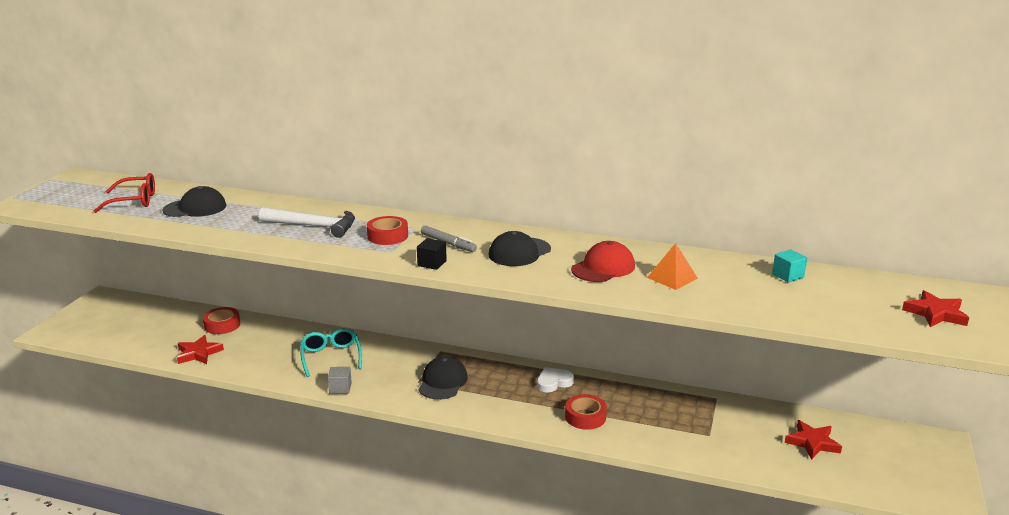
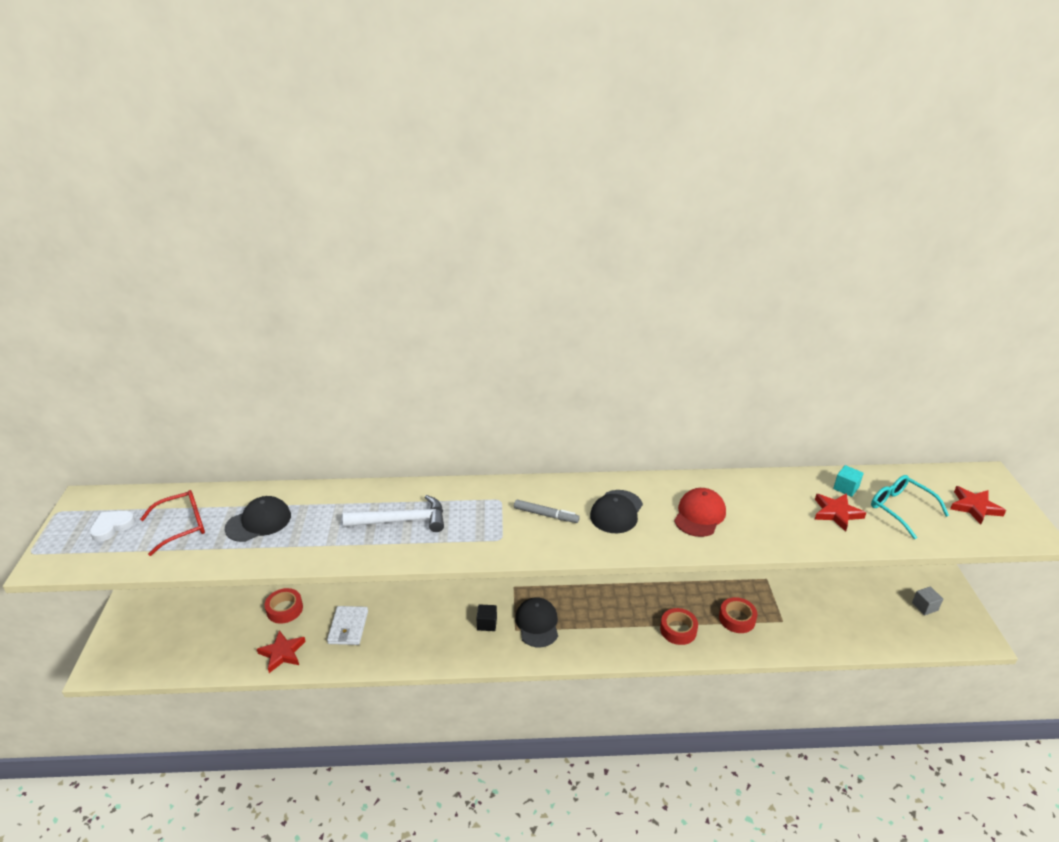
camera: 20 degrees left, 10 degrees up
(267, 348) = (348, 627): none -> white wallet
(331, 357) = (417, 621): turquoise glasses -> turquoise glasses (900, 509)
(340, 388) = (449, 658): grey cube -> grey cube (924, 606)
(387, 236) = (483, 518): red tape -> red tape (737, 619)
(432, 263) = (550, 547): black cube -> black cube (487, 623)
(553, 382) = (631, 597): white heart -> white heart (112, 527)
(672, 278) = (762, 514): orange pyramid -> none
(812, 443) = (859, 606): red star -> red star (836, 513)

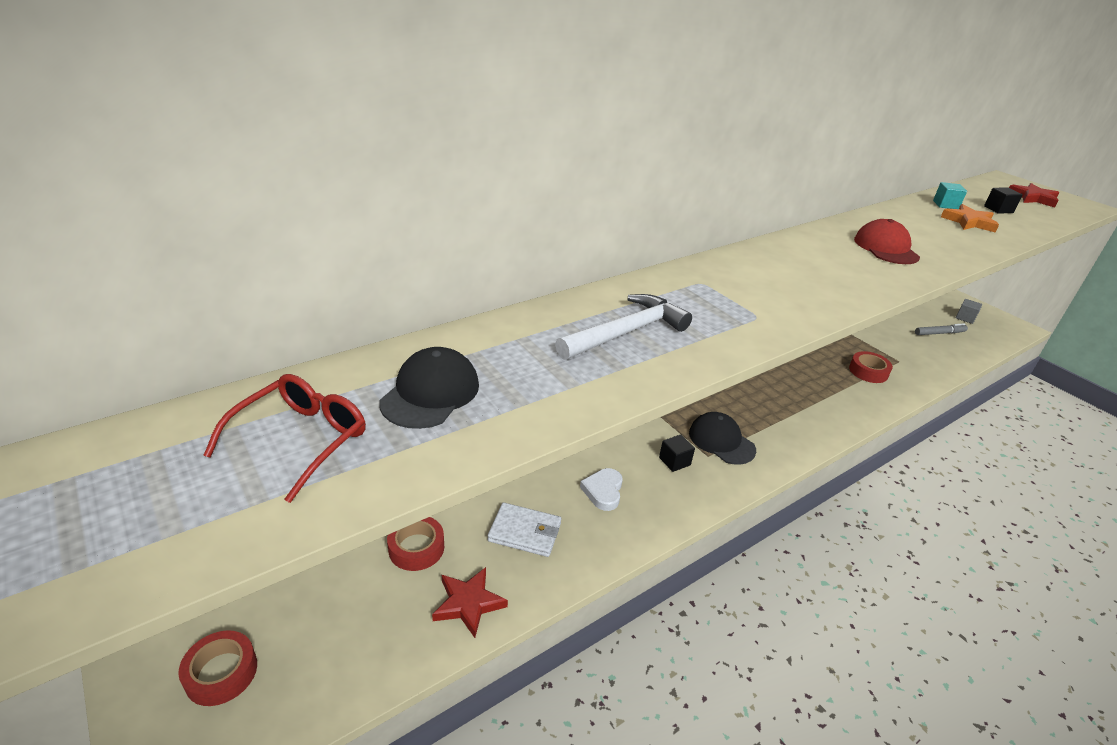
camera: 35 degrees left, 0 degrees up
(112, 527) = (150, 488): white heart -> white heart (603, 491)
(348, 627) = (525, 532): white wallet -> white wallet turned 45 degrees counterclockwise
(546, 515) = (765, 283): grey marker -> grey marker (939, 333)
(616, 512) = (820, 263): black cap -> none
(678, 630) = (839, 398): red tape -> red tape (221, 673)
(836, 513) = (969, 222): red star -> orange star
(900, 509) = (998, 209): turquoise glasses -> black cube

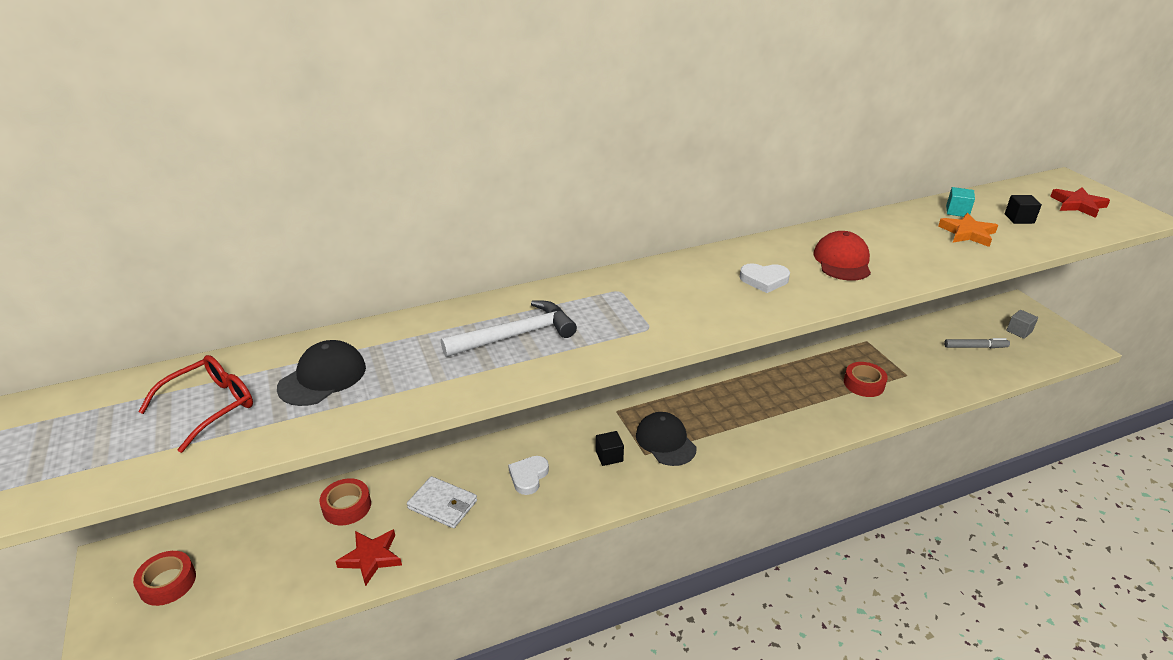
camera: 15 degrees right, 0 degrees up
(831, 267) = (764, 280): none -> white heart

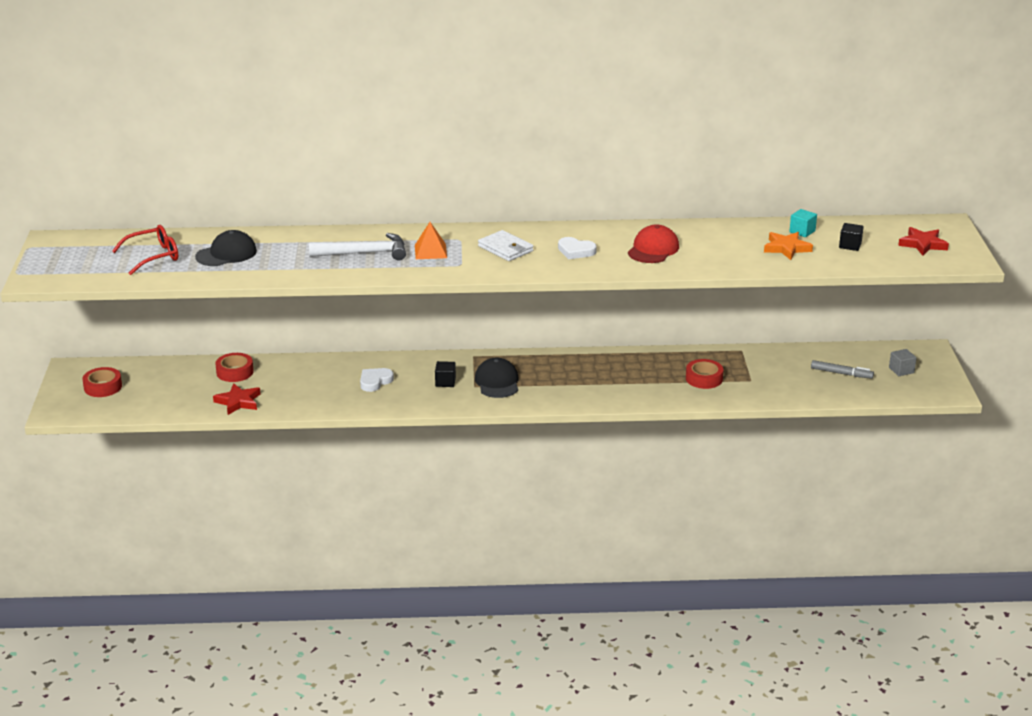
camera: 20 degrees right, 5 degrees down
(442, 505) = (302, 384): white wallet -> white wallet (505, 249)
(597, 315) = (430, 251): none -> orange pyramid

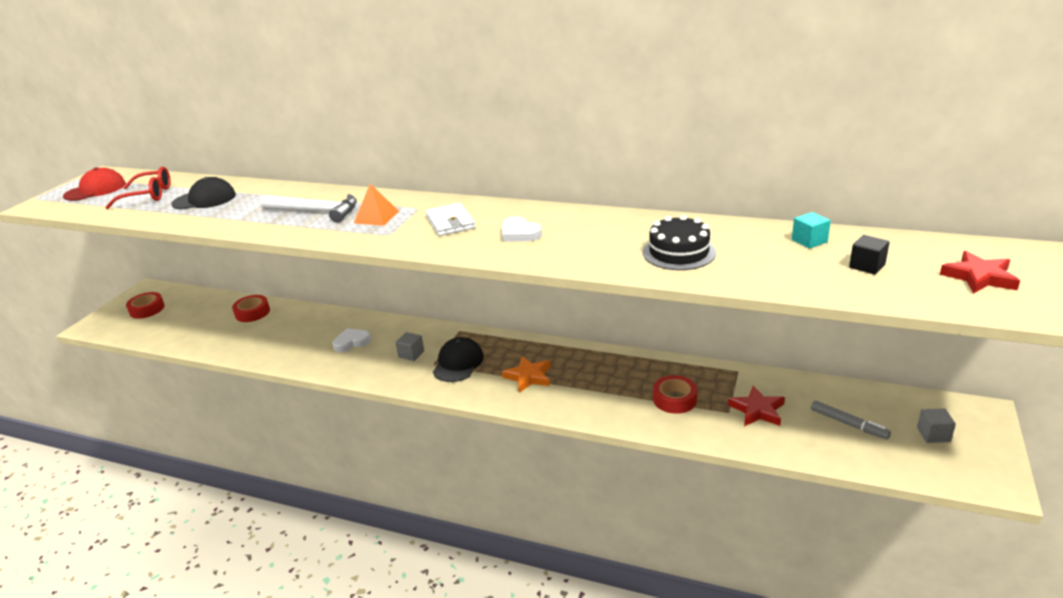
camera: 25 degrees right, 0 degrees up
(238, 402) = (225, 342): red star -> red star (757, 410)
(445, 382) = (411, 354): black cube -> grey cube
(653, 249) = (607, 241): red cap -> red cap (95, 190)
(714, 251) = (679, 252): none -> black cake
(786, 248) = (775, 259): orange star -> orange star (528, 377)

